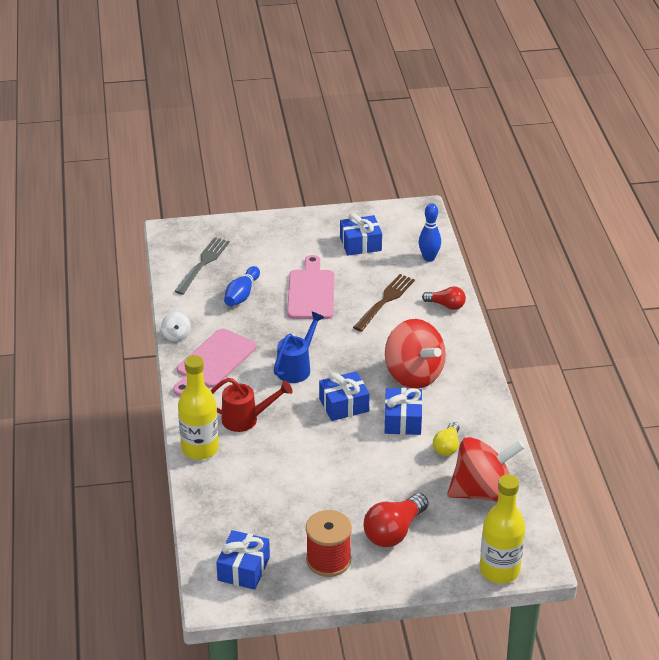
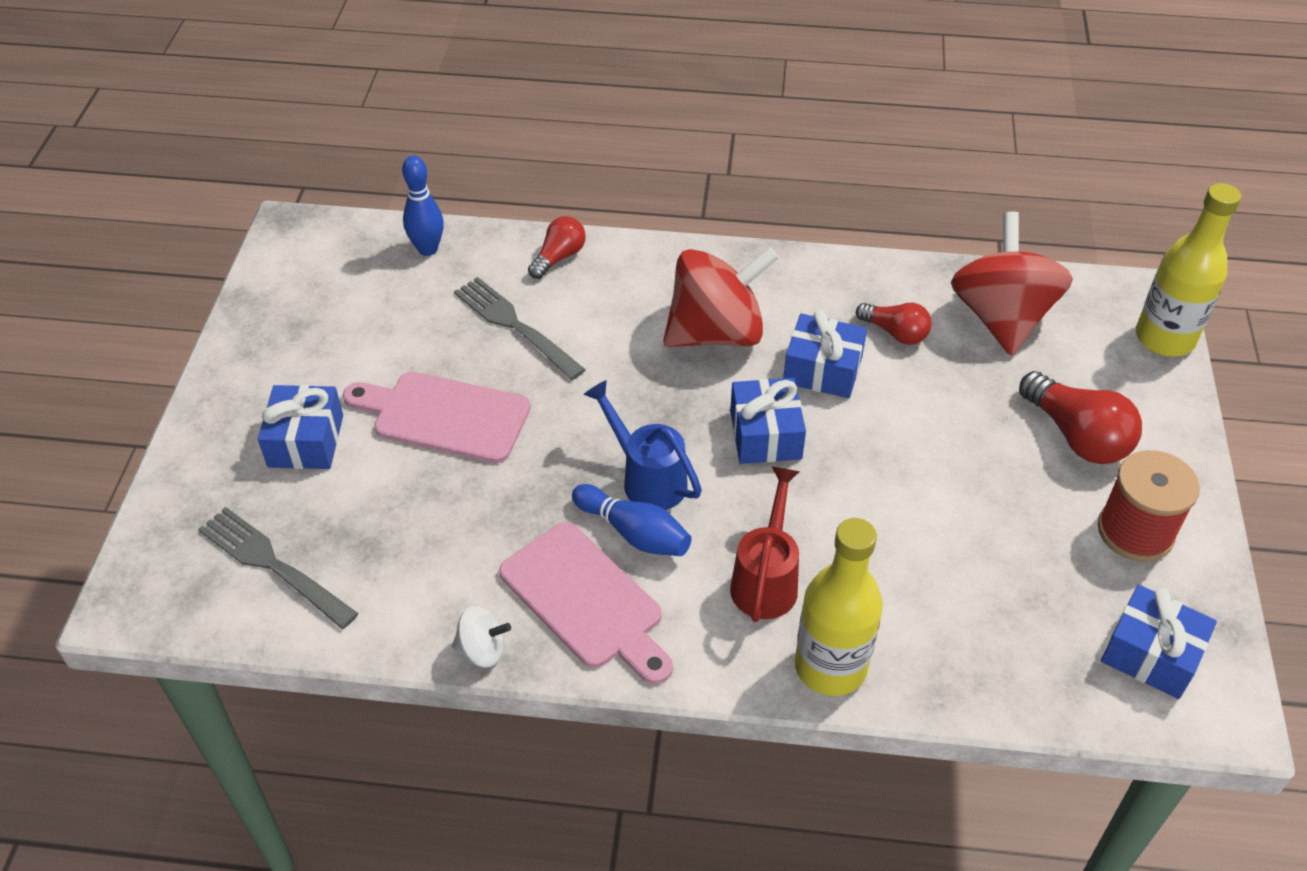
camera: 75 degrees left, 10 degrees up
(242, 294) = (403, 519): blue bowling pin -> blue bowling pin (634, 533)
(360, 244) = (342, 323): blue gift -> blue gift (305, 441)
(385, 301) = (515, 325): brown fork -> grey fork
(447, 446) = (895, 333): yellow light bulb -> red light bulb

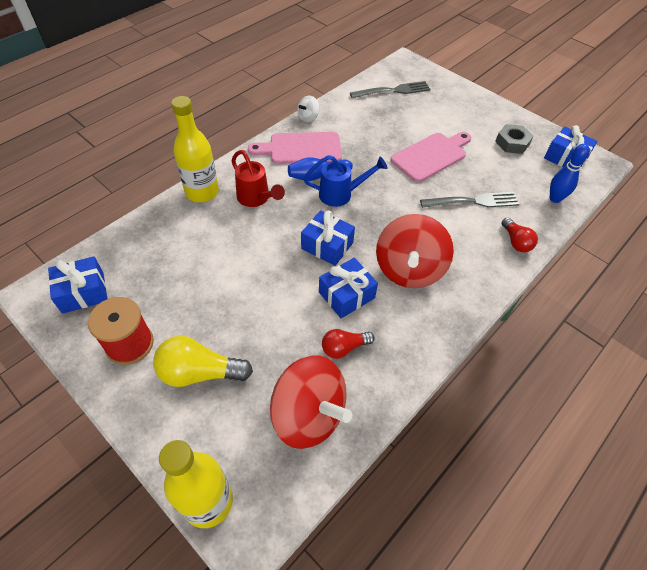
camera: 125 degrees right, 5 degrees up
(305, 441) = (449, 117): blue gift -> blue gift (565, 158)
(320, 335) = (512, 143): none -> grey nut
(1076, 436) = (200, 372): red light bulb -> yellow light bulb

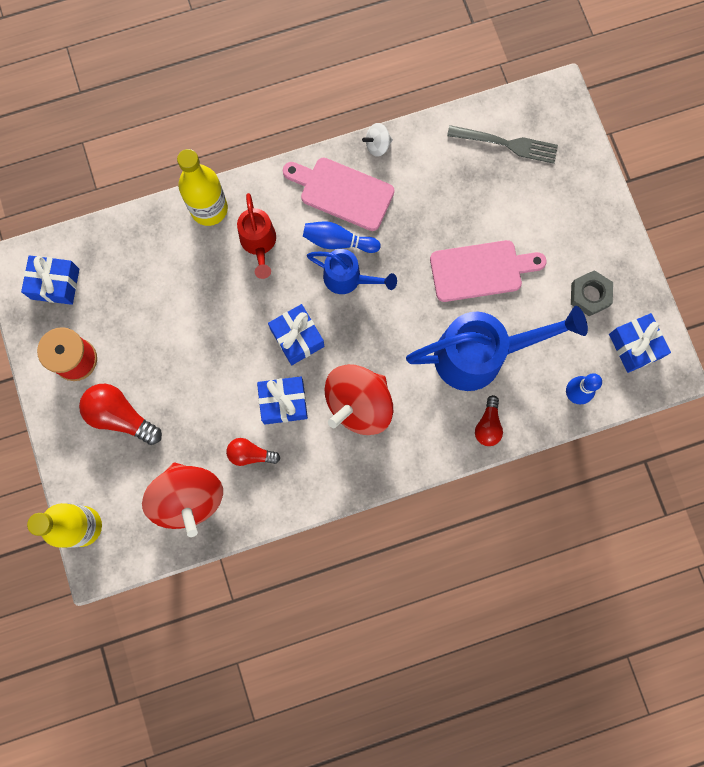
camera: 30 degrees right, 25 degrees up
(200, 372) = (121, 416): yellow light bulb -> red light bulb
(473, 201) = (481, 355): grey fork -> blue watering can

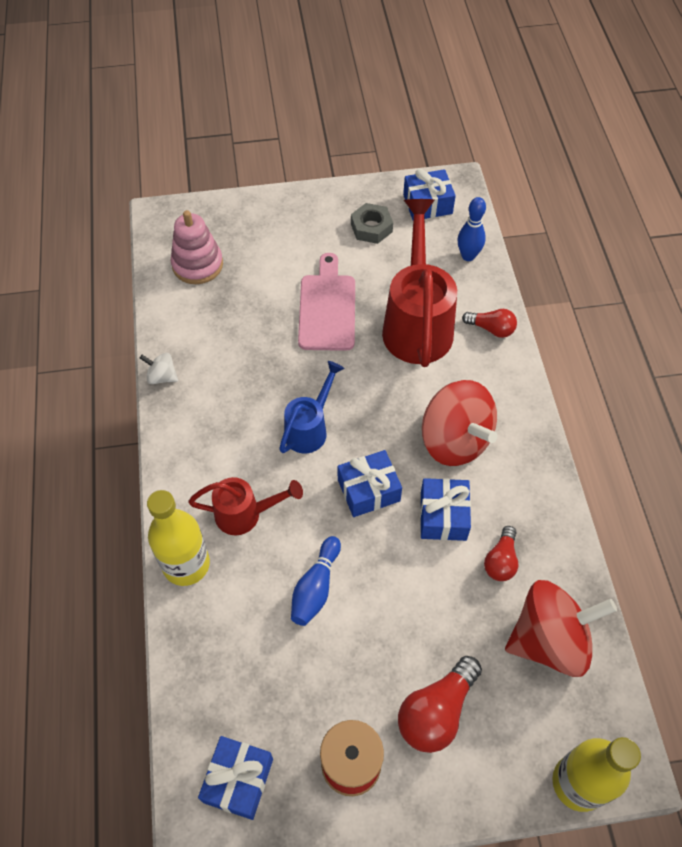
camera: 80 degrees left, 20 degrees down
(338, 241) = (263, 431): blue bowling pin -> blue bowling pin (316, 587)
(342, 192) = (207, 418): pink cutting board -> none
(377, 145) = (162, 377): white spinning top -> white spinning top turned 120 degrees clockwise
(481, 355) = (417, 322): blue watering can -> red watering can
(507, 144) = (197, 265): grey fork -> pink stacking toy

